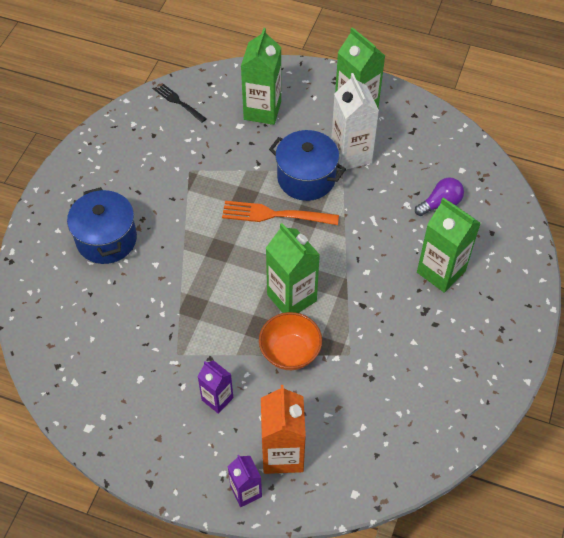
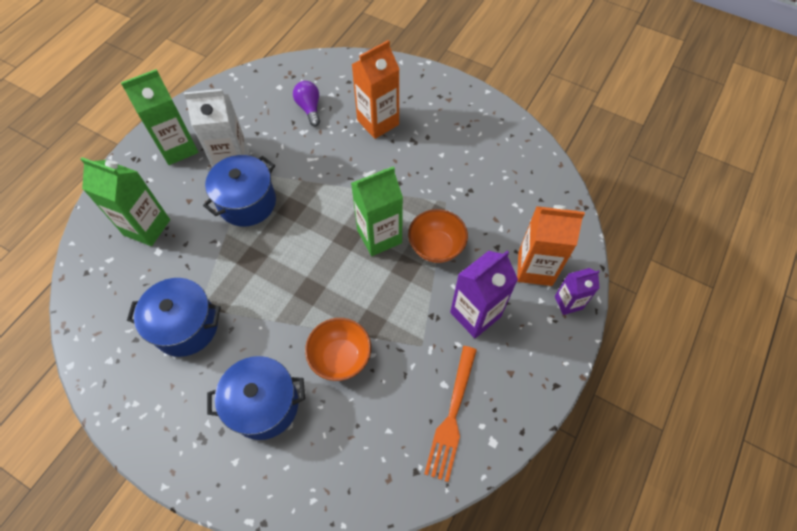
camera: 80 degrees left, 5 degrees up
(156, 288) = (340, 357): none -> orange bowl
(170, 166) = (186, 326): none -> blue pot
(179, 102) = (100, 307): black fork -> none
(217, 399) = (475, 314): purple carton -> purple carton, size x1.68
(275, 215) = (282, 235): orange fork -> orange fork (452, 416)
(441, 271) = (378, 122): green carton -> orange carton

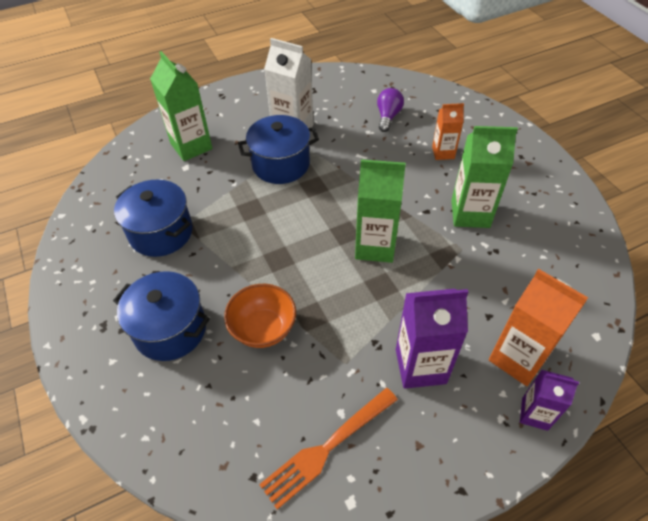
camera: 35 degrees right, 10 degrees down
(178, 148) = (259, 101): green carton -> green carton (470, 214)
(378, 122) = (443, 153): orange carton -> orange carton, size x0.60
(436, 247) = (424, 283): orange bowl -> none

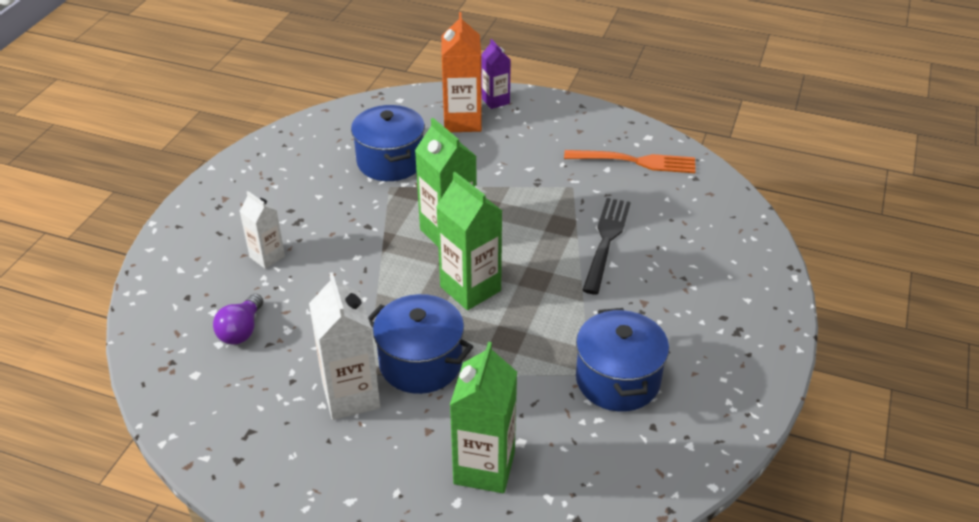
camera: 135 degrees left, 10 degrees down
(170, 329) = (681, 289): blue pot -> blue pot (390, 161)
(263, 329) = (606, 241): orange bowl -> black fork
(388, 116) = (241, 330): purple light bulb -> purple light bulb turned 45 degrees counterclockwise
(420, 366) = (526, 155): purple carton -> none
(443, 153) = (267, 257): orange carton -> white carton
(470, 214) = (341, 200): green carton -> green carton (470, 289)

